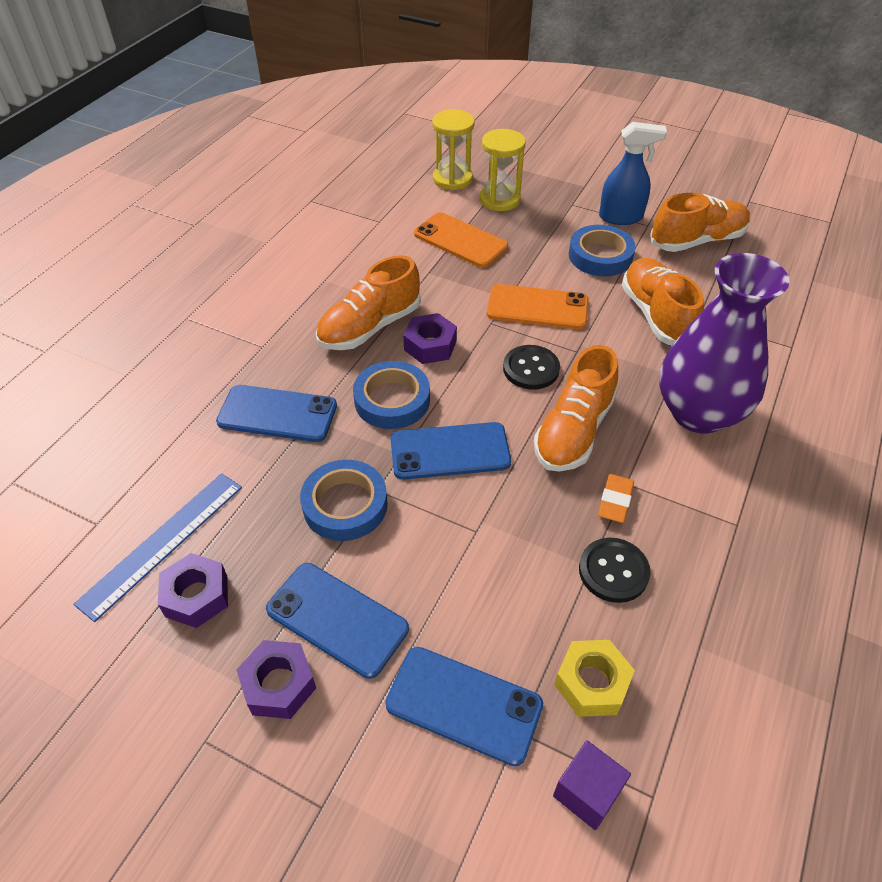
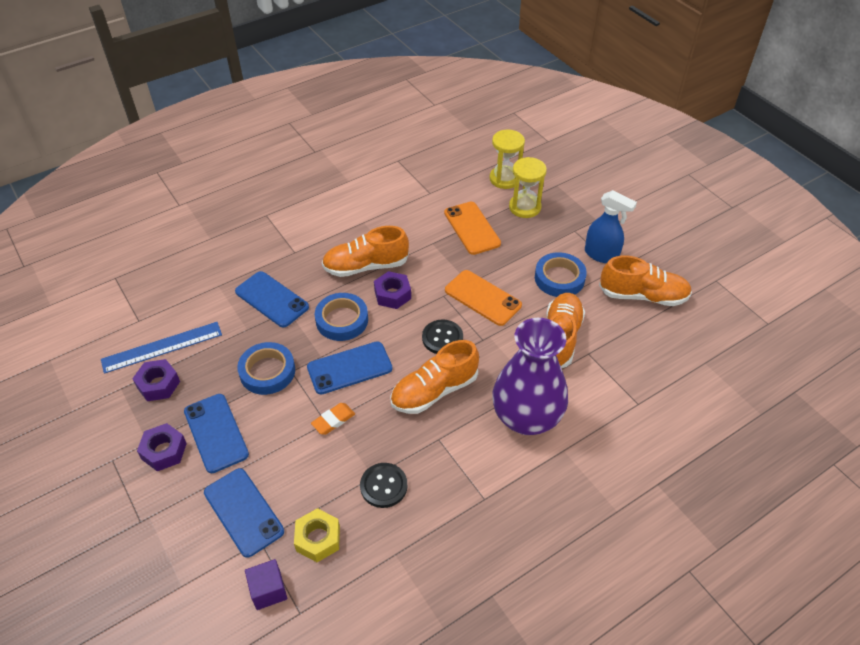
camera: 30 degrees right, 0 degrees up
(450, 451) = (349, 368): blue phone -> blue phone turned 45 degrees counterclockwise
(615, 501) = (421, 446): orange eraser -> orange eraser (333, 420)

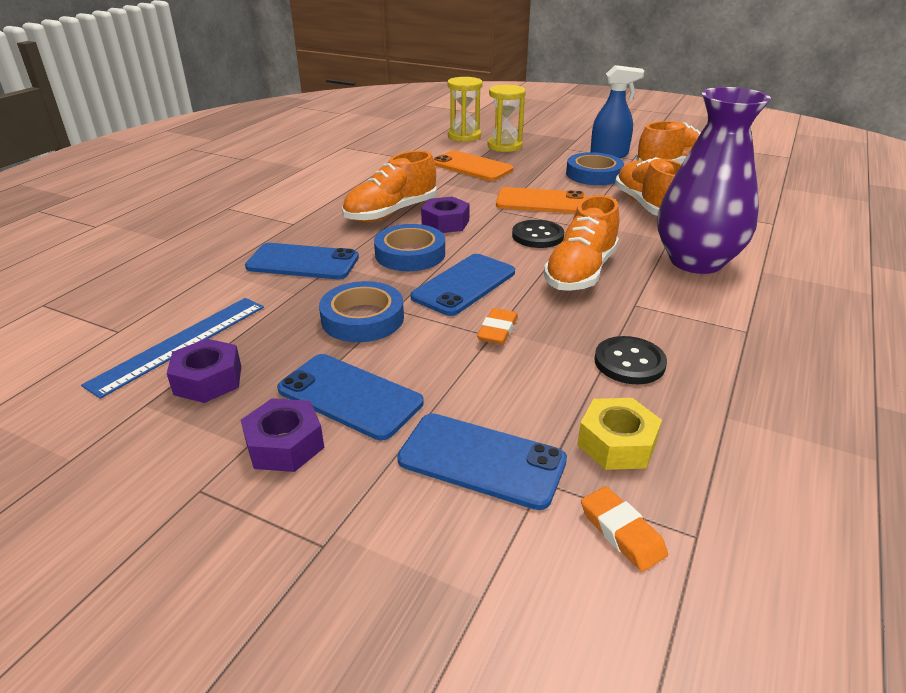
camera: 30 degrees left, 15 degrees down
(268, 590) = (622, 532): purple cube -> orange eraser

